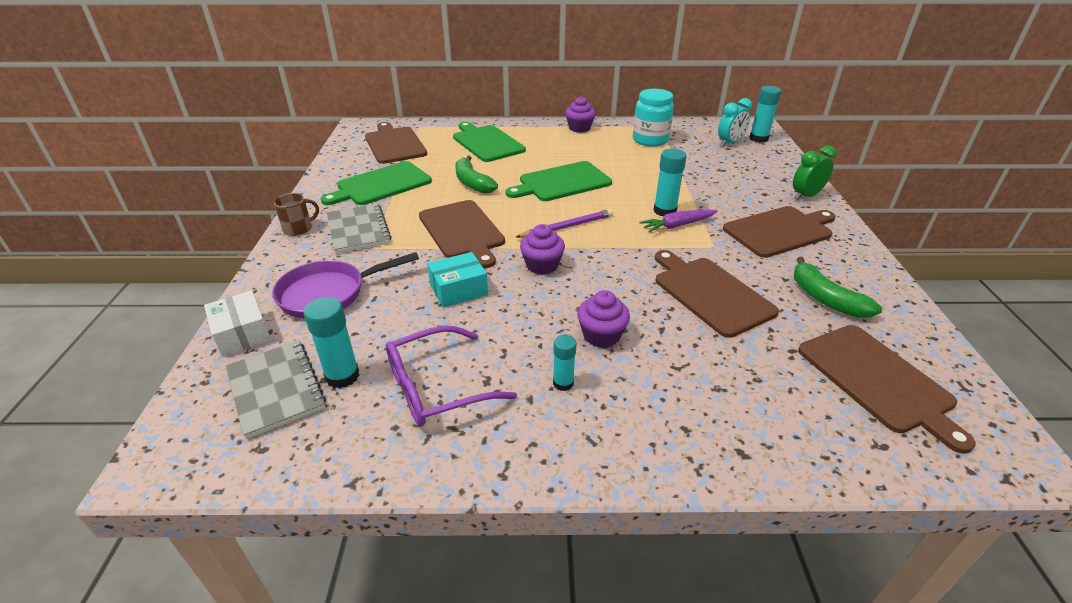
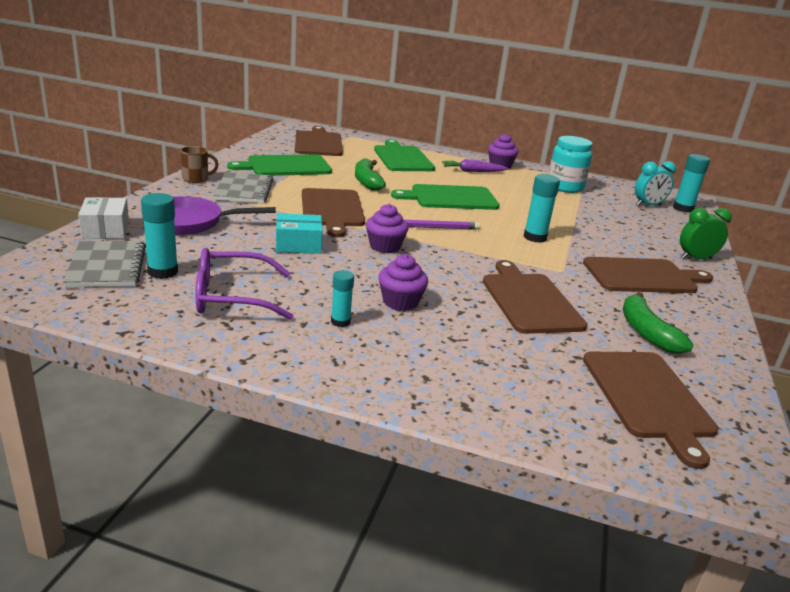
camera: 15 degrees right, 10 degrees down
(677, 225) = (538, 249): purple carrot -> purple carrot (472, 171)

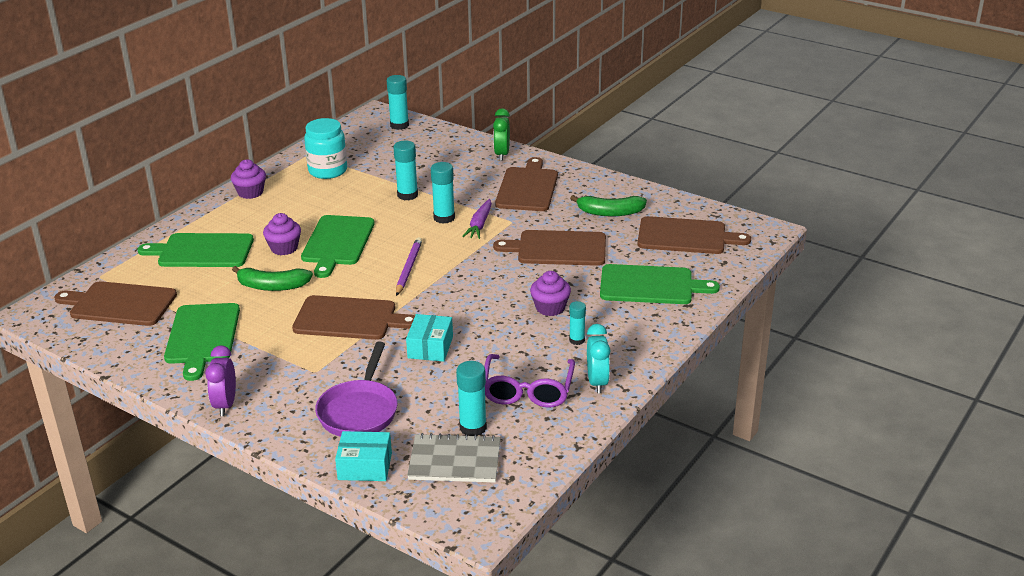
camera: 70 degrees left, 5 degrees up
(106, 229) = (365, 466): white box -> turquoise box
(196, 179) = (225, 405): brown mug -> purple clock
(244, 190) = (274, 371): grey notebook -> none
(385, 246) = (445, 300): purple cupcake -> purple cupcake (284, 248)
(472, 171) = (263, 214): purple carrot -> purple carrot (479, 225)
(495, 371) = (650, 285): none -> green cutting board
(559, 219) = (407, 195): none -> turquoise glue stick
(648, 205) = (387, 140): turquoise clock -> turquoise clock (597, 382)

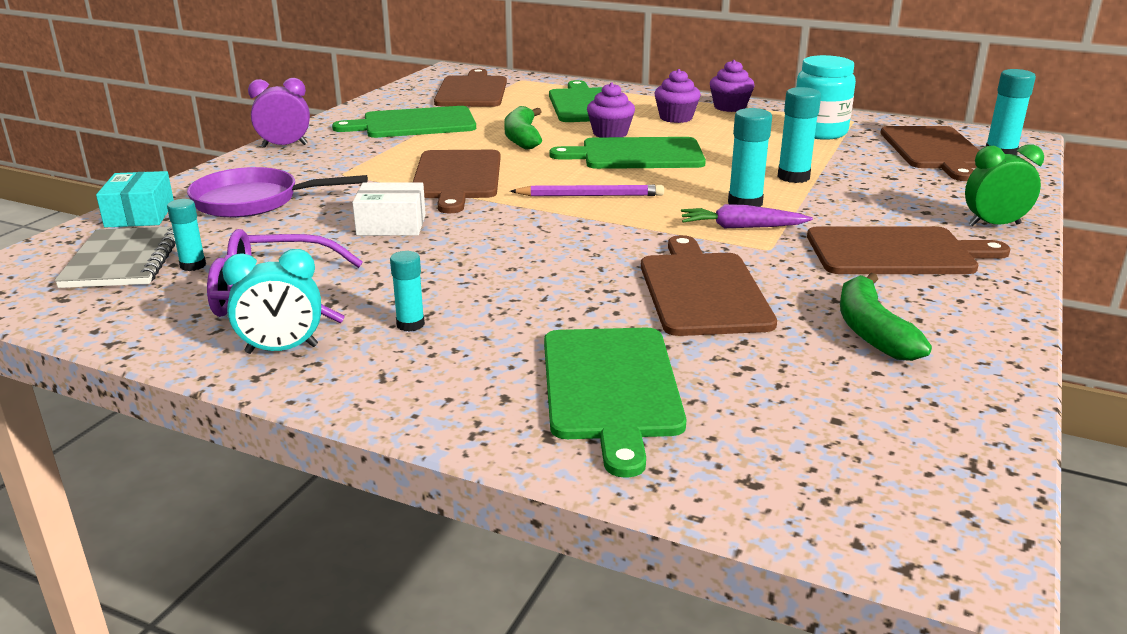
camera: 80 degrees right, 5 degrees down
(430, 347) = (391, 225): turquoise box -> white box
(473, 427) = (193, 265): turquoise glue stick -> turquoise glue stick, size x0.63
(550, 308) = (507, 296): purple cupcake -> purple cupcake (676, 118)
(686, 236) = (838, 424): brown cutting board -> brown cutting board (934, 150)

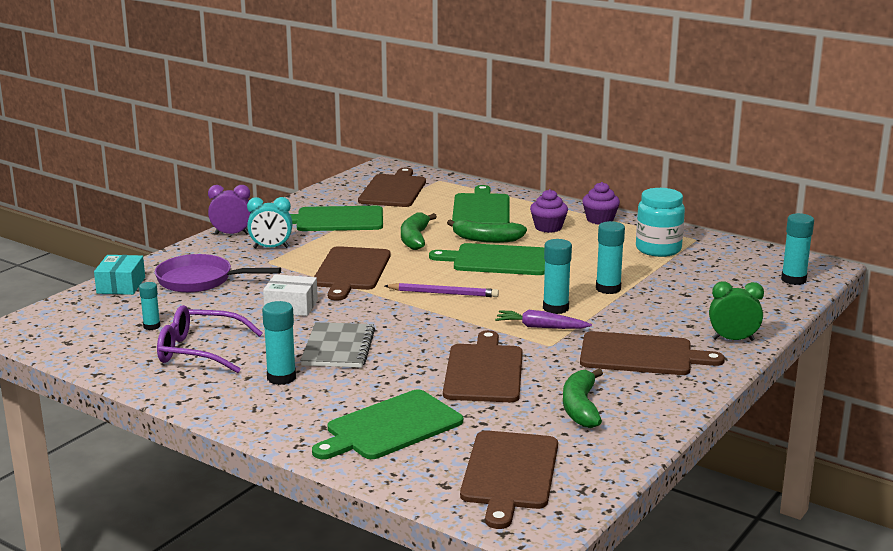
camera: 10 degrees right, 5 degrees down
(123, 261) = (107, 319): grey notebook -> grey notebook (338, 348)
(282, 349) = (198, 387): turquoise clock -> turquoise clock (271, 248)
(410, 324) = (281, 378): turquoise glue stick -> turquoise glue stick, size x1.59
(610, 133) = (486, 239): purple cupcake -> green banana
(611, 387) = (390, 427): green cutting board -> green cutting board turned 45 degrees clockwise
(934, 150) = (741, 273): brown cutting board -> brown cutting board (509, 473)

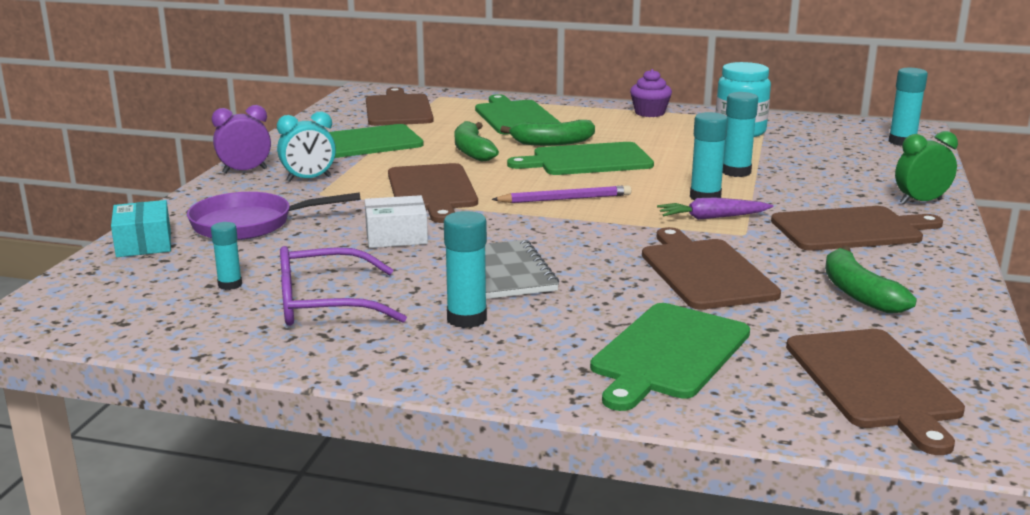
camera: 20 degrees left, 0 degrees up
(548, 227) = (605, 125): purple cupcake -> none

